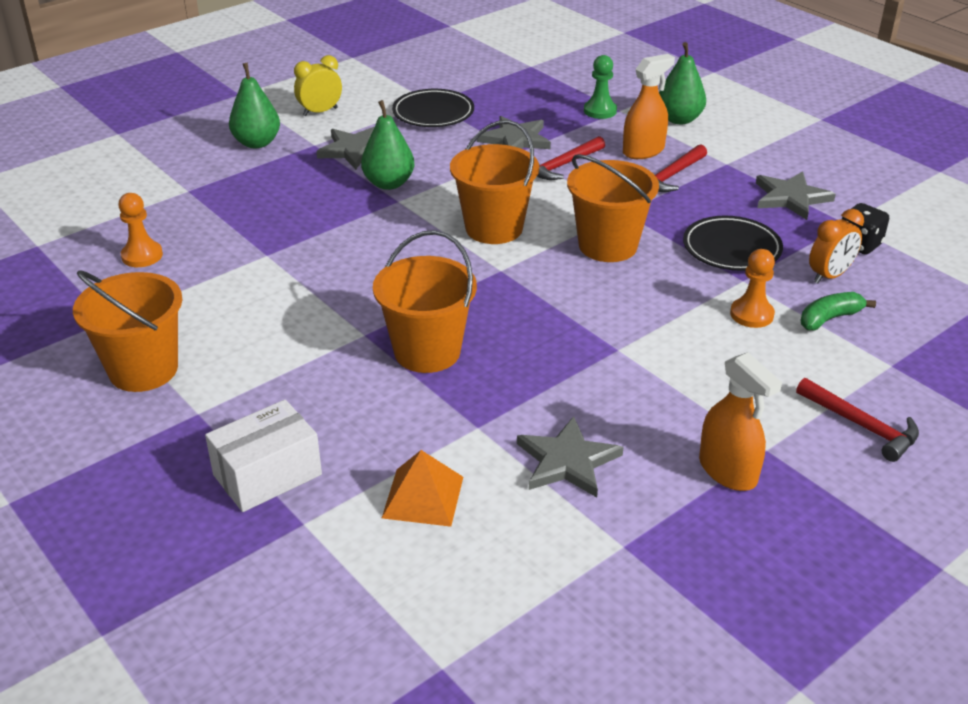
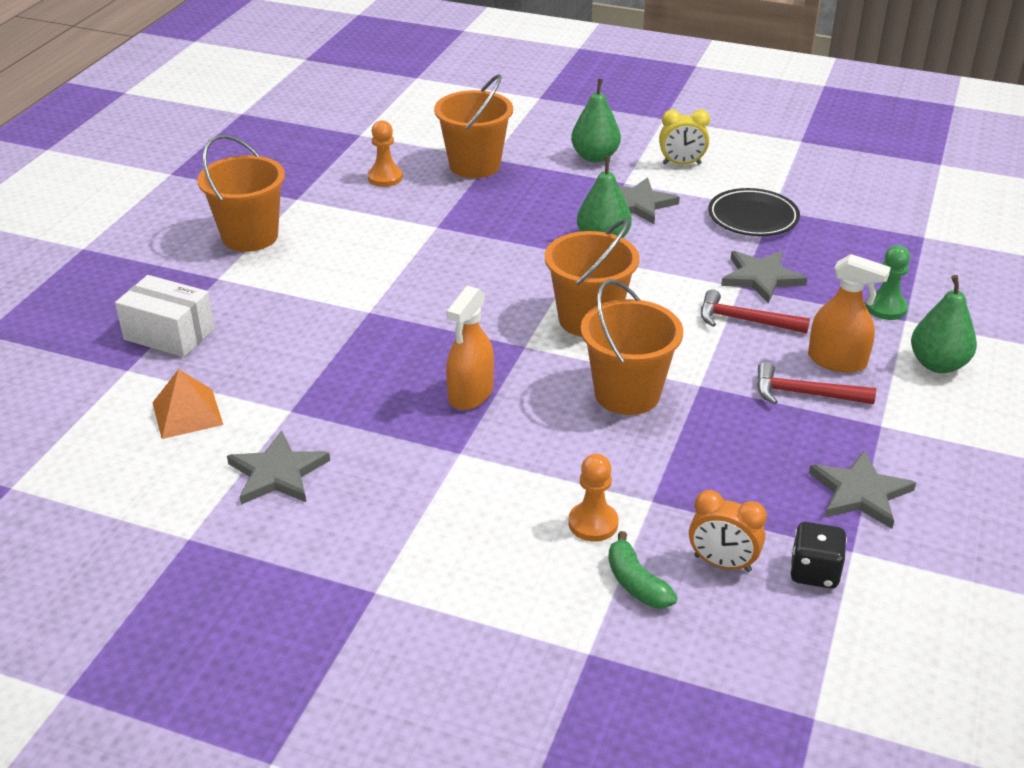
camera: 60 degrees right, 0 degrees up
(320, 112) = (681, 164): yellow clock -> yellow clock turned 150 degrees clockwise
(427, 352) = (370, 350): orange bucket -> orange bucket (474, 165)
(728, 471) = (326, 574): orange spray bottle -> orange spray bottle (470, 394)
(731, 249) = (704, 476): black plate -> none
(829, 318) = (636, 583): green banana -> green banana turned 150 degrees counterclockwise
(861, 426) = (460, 652): red hammer -> none

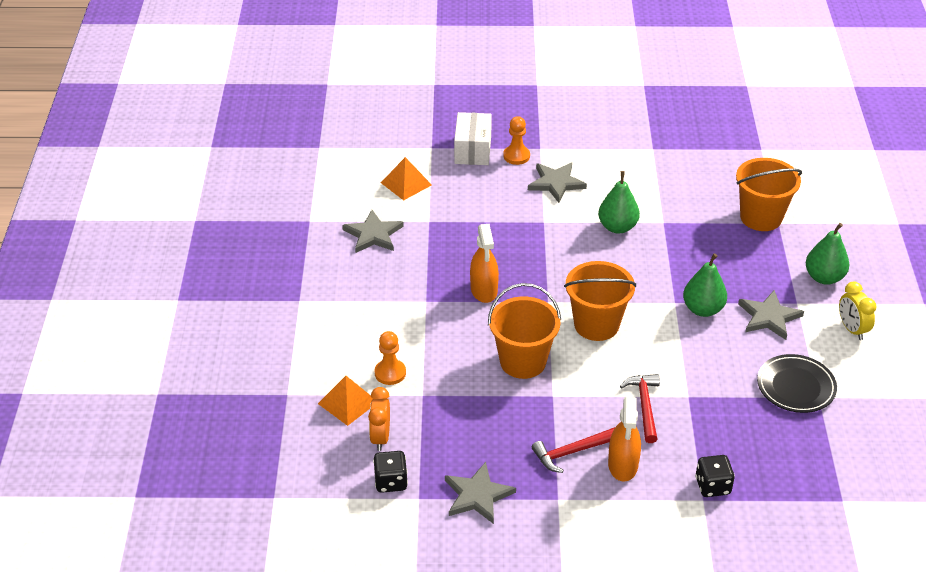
camera: 70 degrees right, 5 degrees up
(250, 236) = (593, 144): orange bucket -> none
(385, 178) = (710, 179): orange pawn -> orange pawn (516, 156)
(470, 394) = (484, 290): orange spray bottle -> orange spray bottle turned 105 degrees counterclockwise
(636, 583) = (348, 402): green banana -> orange pyramid
(761, 278) = (708, 406): grey star -> grey star (556, 183)
(805, 394) = (572, 452): red hammer -> red hammer turned 105 degrees counterclockwise
(886, 308) = (712, 486): green pawn -> black dice
(938, 364) = (652, 525): green pear -> green pear (617, 227)

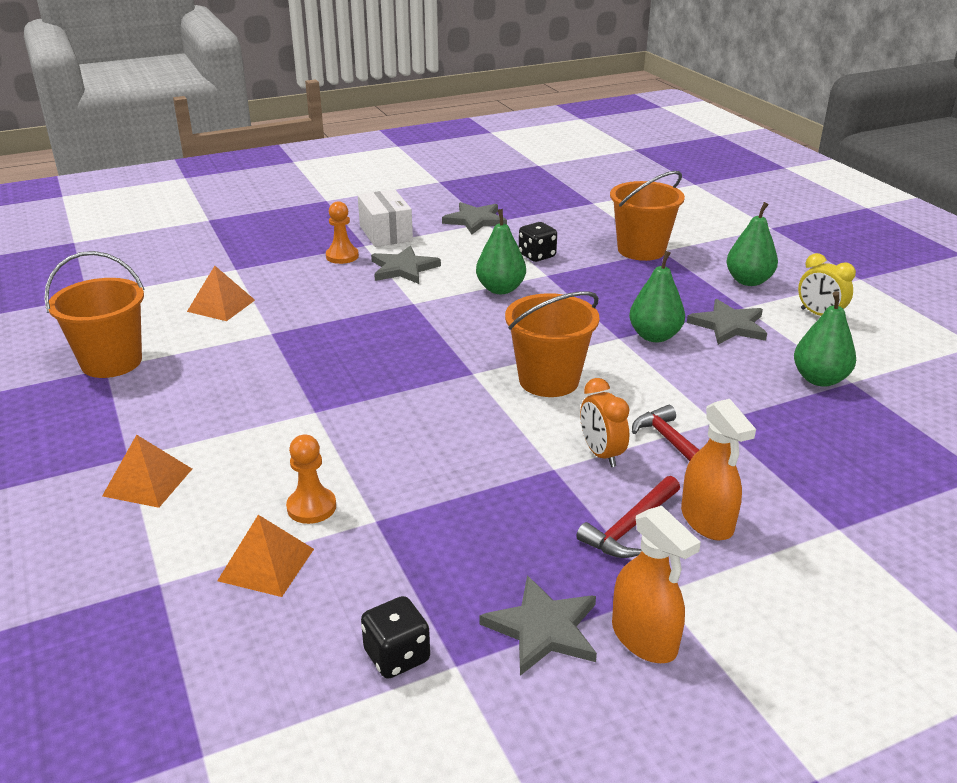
camera: 25 degrees left, 10 degrees down
(304, 323) = (148, 482): none -> orange pyramid
(373, 234) = (203, 361): grey star -> grey star (475, 220)
(380, 437) = (344, 596): orange clock -> orange clock (601, 454)
(473, 150) = (287, 261): white box -> white box (386, 233)
(484, 290) = (385, 382): orange spray bottle -> orange spray bottle (644, 638)
(523, 361) = (487, 442): orange bucket -> orange bucket (111, 362)
(712, 486) = (834, 508): black dice -> black dice (537, 256)
(796, 387) = (819, 379): black plate -> green pear

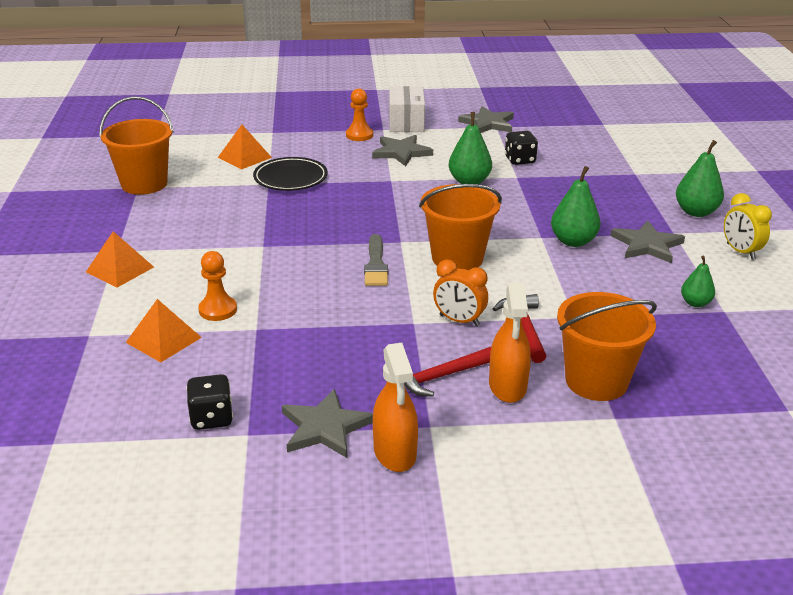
camera: 20 degrees right, 0 degrees up
(294, 321) = (290, 178): none -> black plate
(464, 407) = (376, 264): none -> grey brush
(601, 454) = (459, 320): orange clock -> orange clock turned 60 degrees counterclockwise
(641, 250) = (616, 170): orange bucket -> orange bucket (596, 381)
(819, 379) = (695, 303): green pear -> green pear, size x0.61

